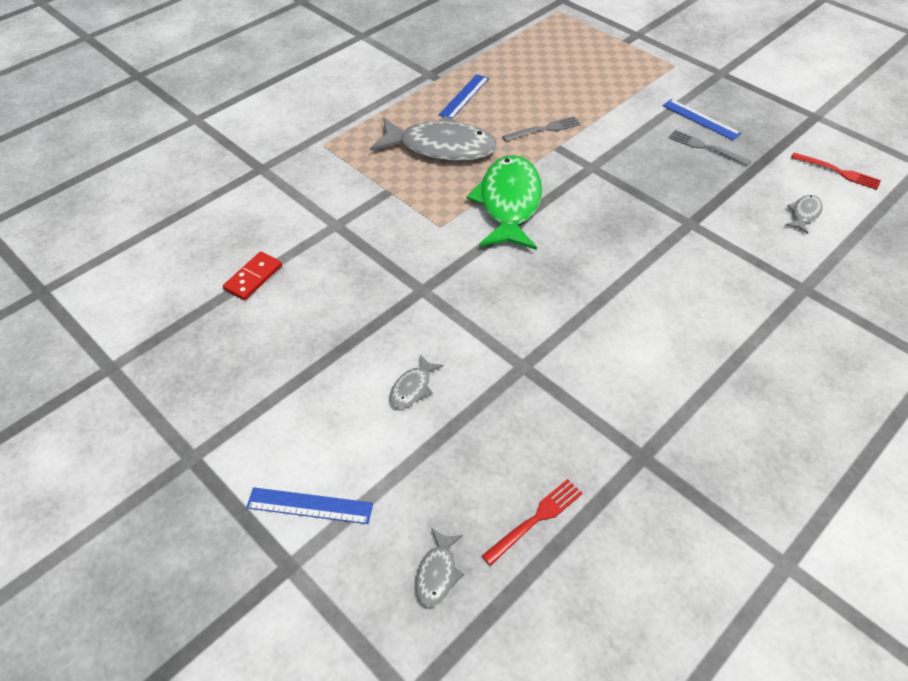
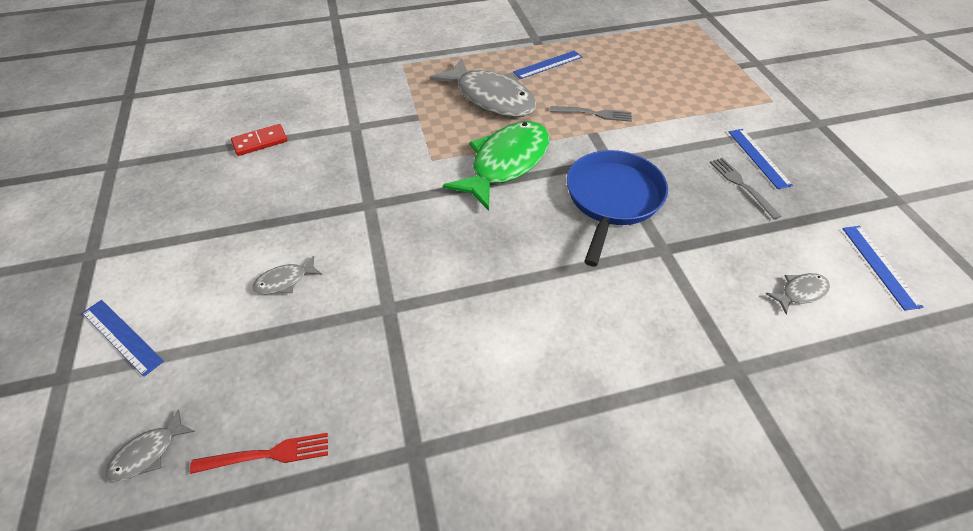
camera: 30 degrees right, 0 degrees up
(621, 198) = (612, 199): none -> blue pan
(838, 172) = (880, 266): red fork -> blue ruler

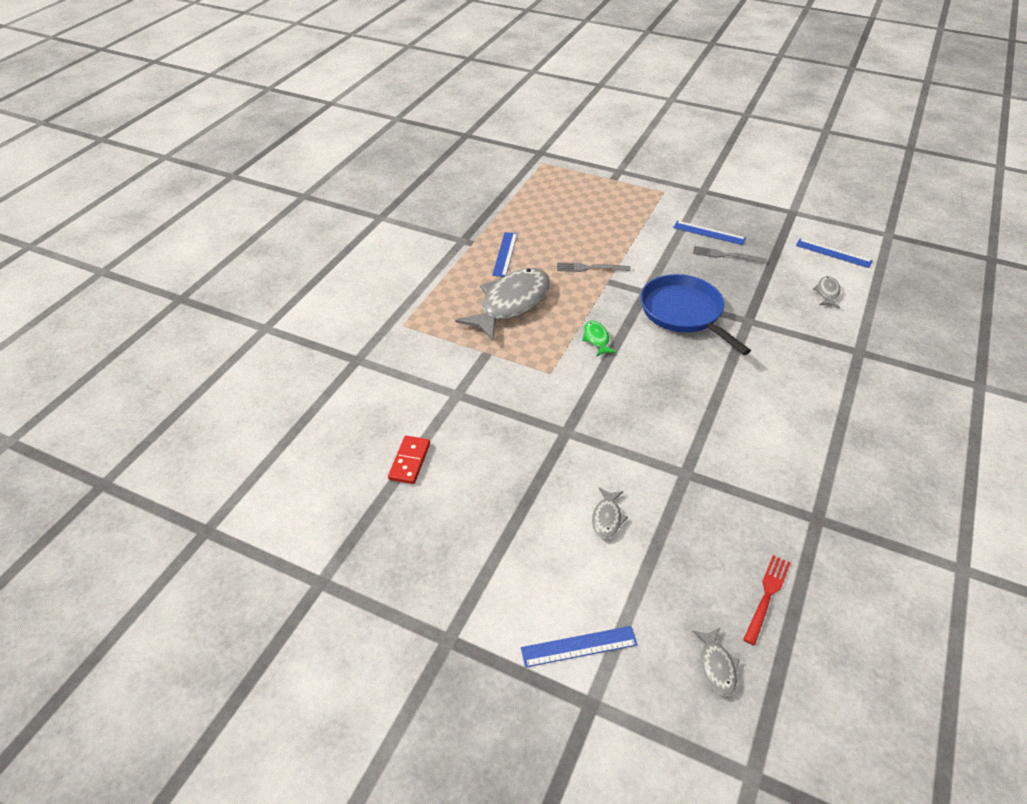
camera: 50 degrees left, 5 degrees down
(491, 98) = (511, 304): grey fish -> grey fish turned 45 degrees counterclockwise
(505, 163) = (596, 339): green fish -> green fish, size x0.42
(594, 114) = (589, 268): grey fork -> grey fork turned 135 degrees counterclockwise

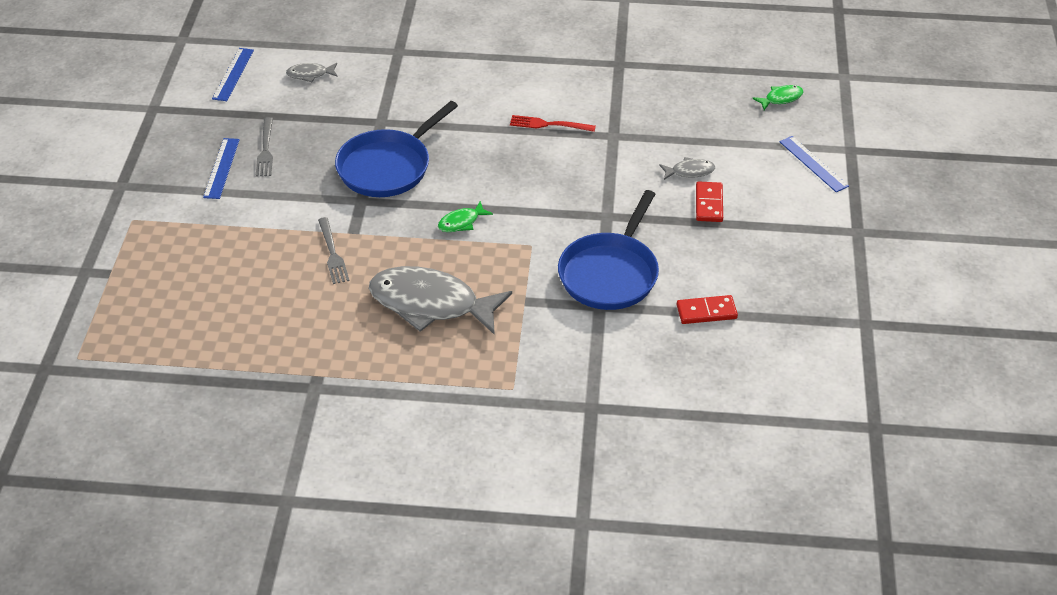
camera: 110 degrees left, 0 degrees up
(491, 412) = (610, 273): none -> blue pan
(505, 254) = (331, 336): blue ruler -> none
(550, 516) = (709, 204): none -> red domino
(716, 666) = (781, 98): grey fish -> green fish
(767, 595) = (707, 82): red fork -> red fork (548, 124)

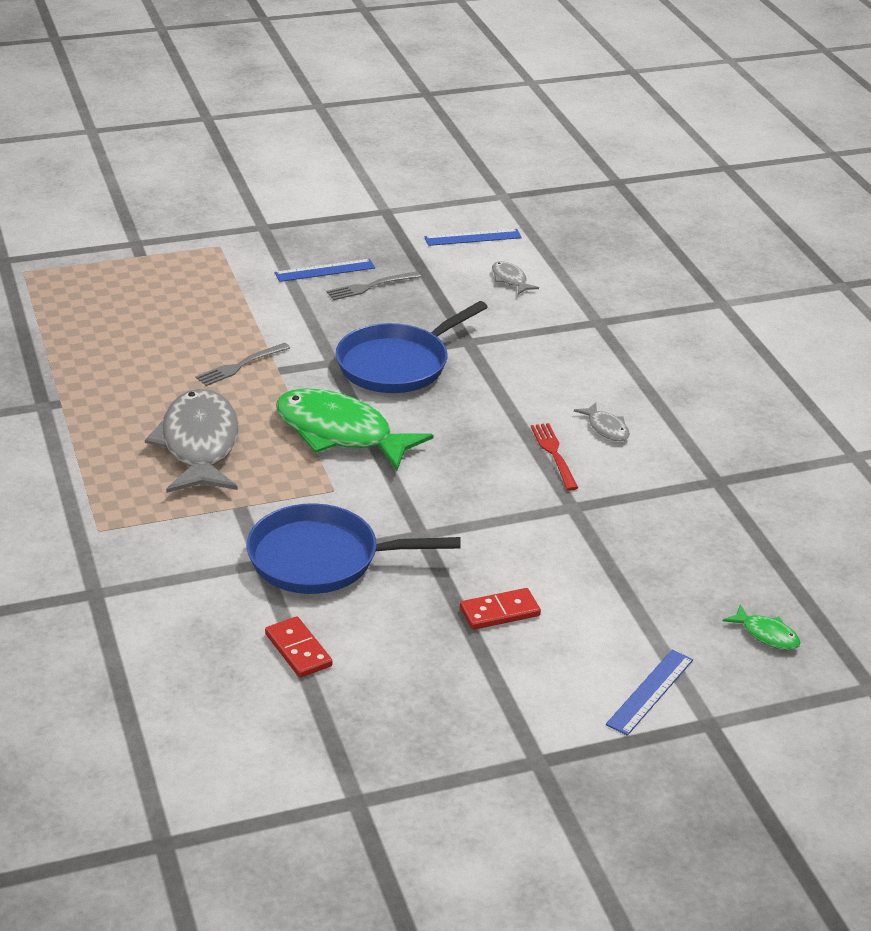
camera: 65 degrees right, 10 degrees down
(388, 167) = (397, 364): blue pan -> blue pan turned 60 degrees counterclockwise
(461, 222) = (340, 433): green fish -> green fish, size x2.35
(690, 171) = (551, 583): grey fish -> grey fish (606, 428)

